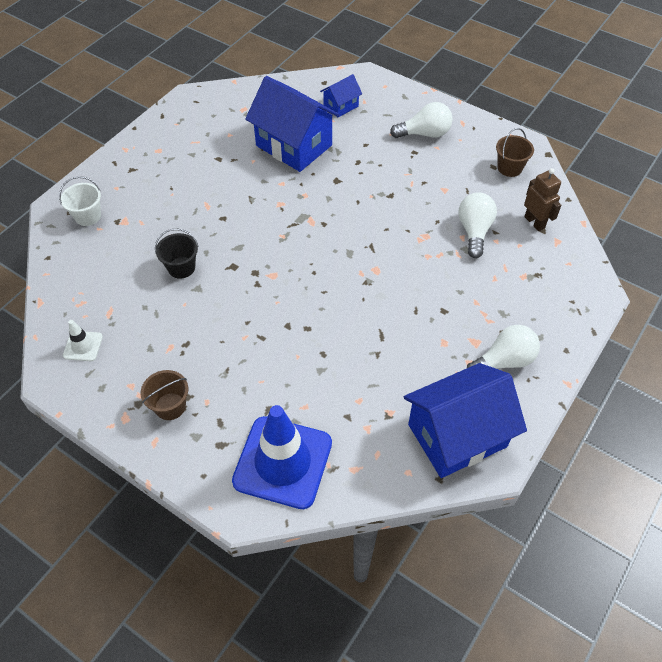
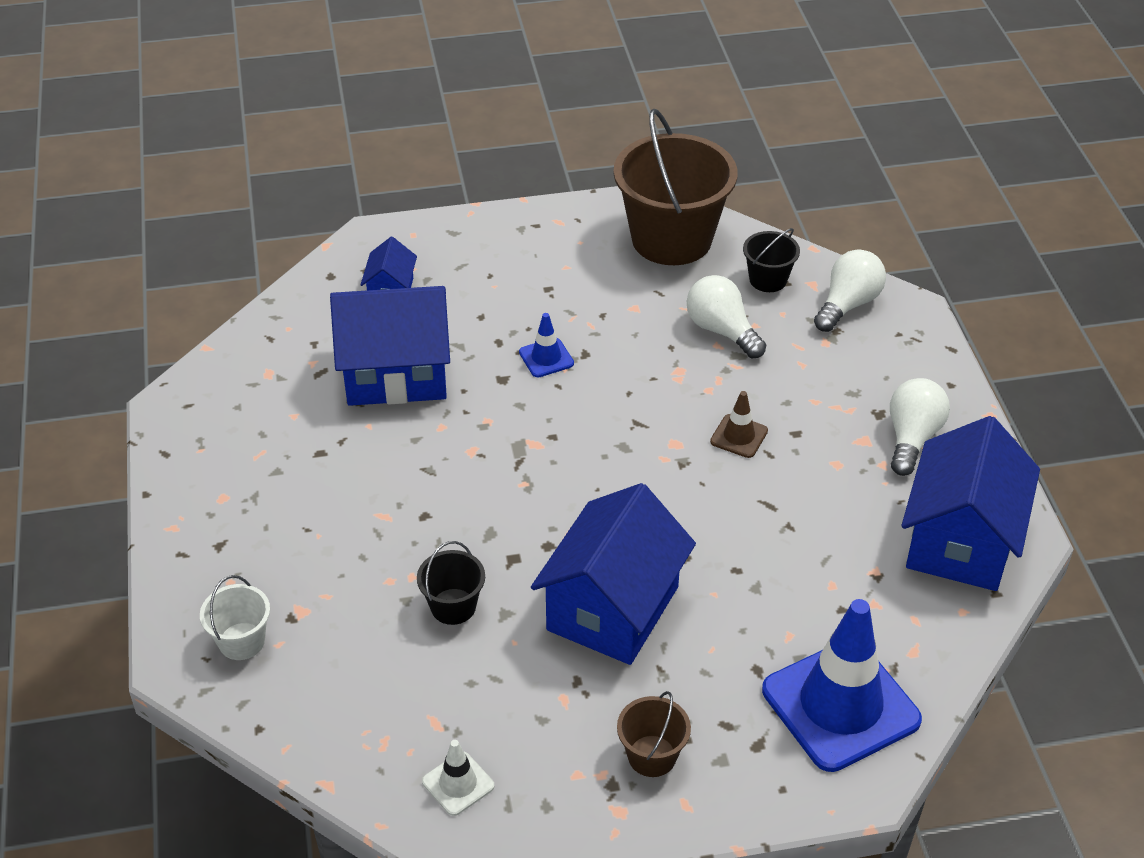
camera: 45 degrees left, 10 degrees down
(244, 324) = (613, 608): none -> blue house
(369, 184) = (546, 358): none -> blue traffic cone
(412, 290) = (739, 436): none -> brown traffic cone
(424, 134) = (533, 260): white light bulb -> white light bulb (848, 304)
(509, 168) = (671, 239): brown bucket -> brown bucket, size x2.20
(534, 222) = (768, 280): brown robot -> black bucket

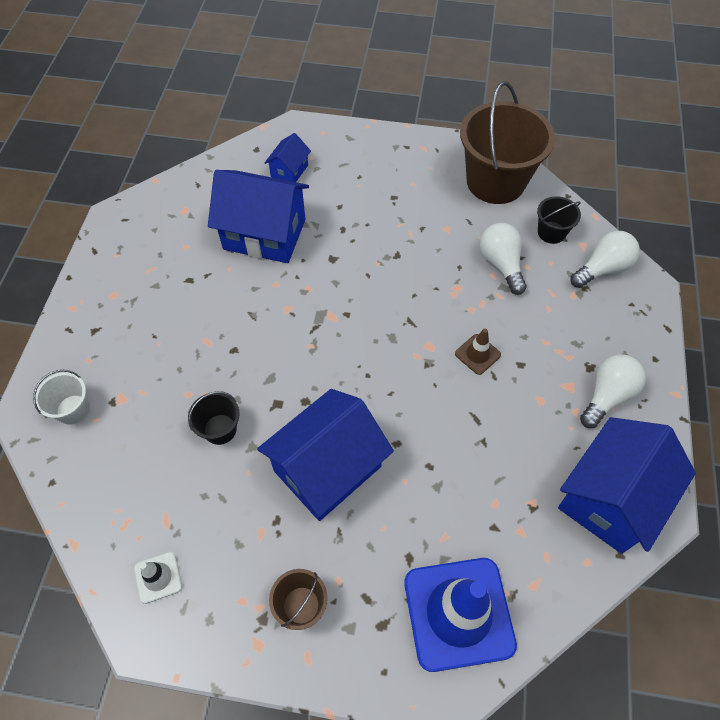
camera: 20 degrees right, 15 degrees up
(546, 358) = (369, 251): blue traffic cone -> none

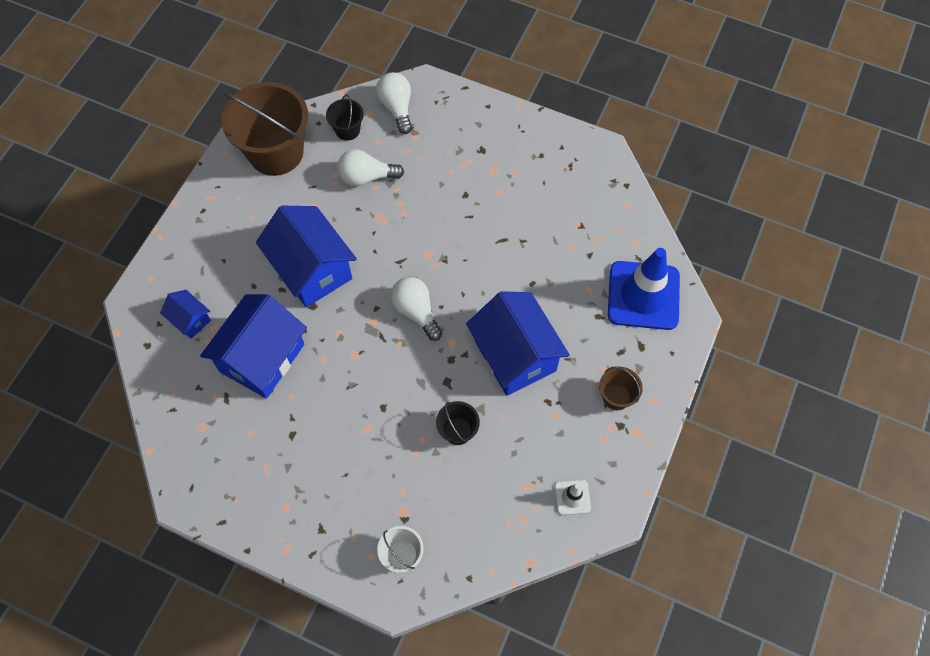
camera: 75 degrees left, 5 degrees up
(477, 354) = (447, 221): brown traffic cone -> none
(607, 395) = (508, 148): white light bulb -> white light bulb (416, 311)
(609, 498) = (586, 176): blue house -> blue house (312, 270)

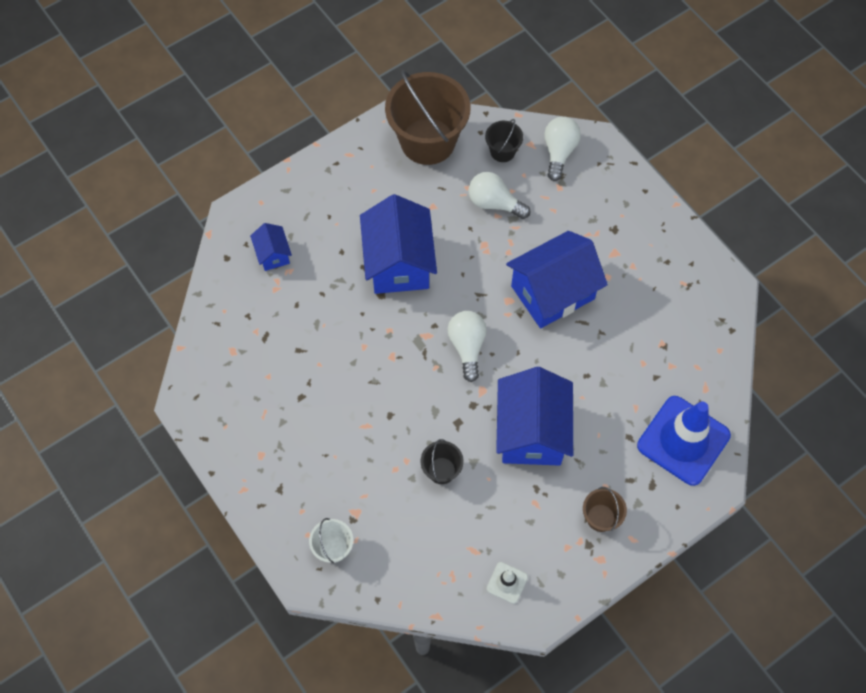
camera: 30 degrees right, 0 degrees up
(262, 358) = (313, 318): blue house -> blue house (552, 292)

